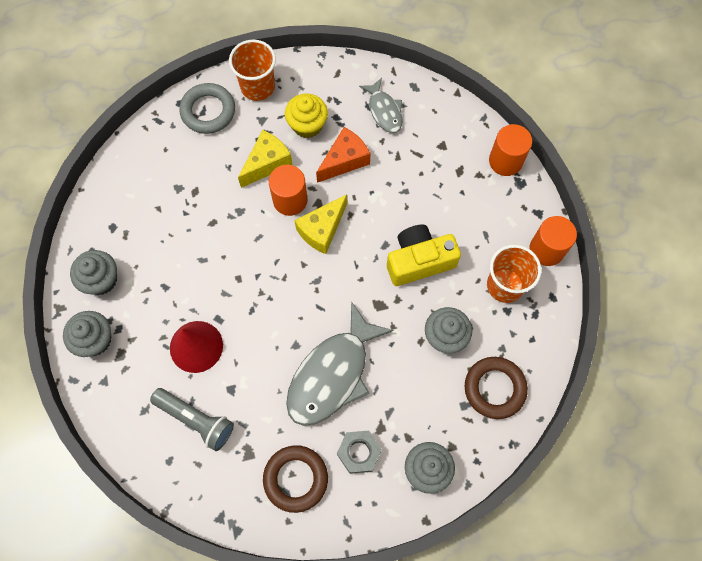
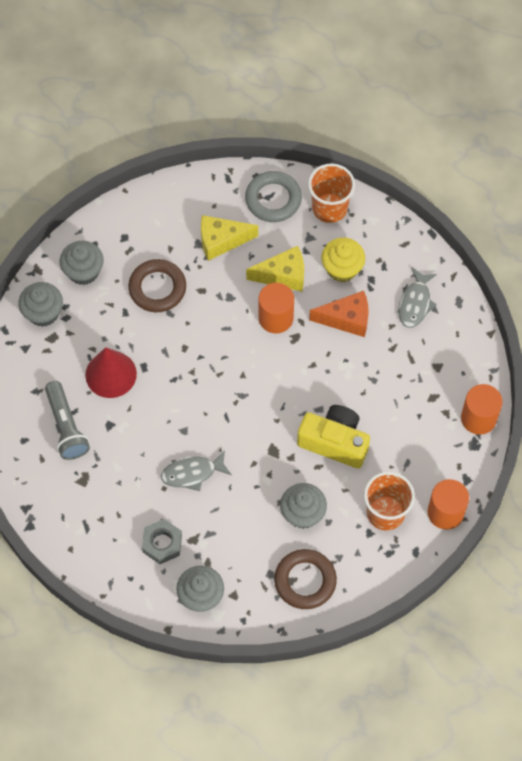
camera: 40 degrees right, 5 degrees down
(295, 479) = (101, 524): brown ring -> brown ring (157, 288)
(322, 230) = (280, 360): yellow cheese -> yellow cheese (221, 241)
(332, 374) = (192, 473): grey fish -> grey fish, size x0.54

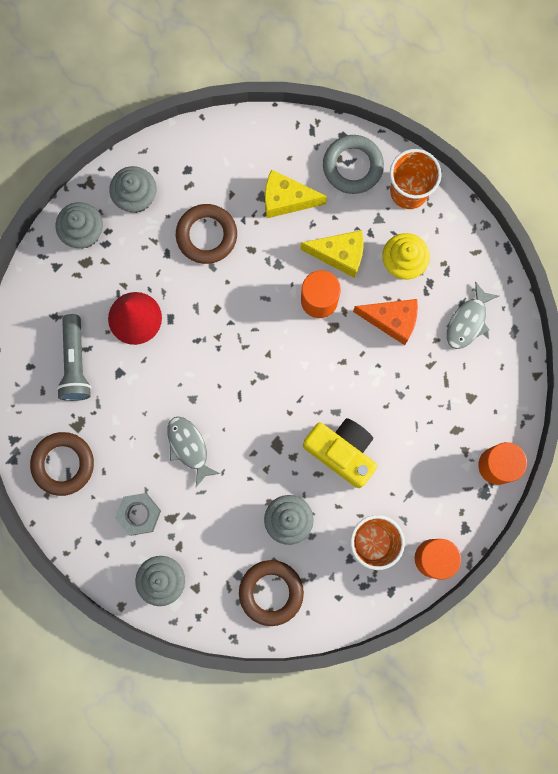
camera: 15 degrees right, 15 degrees up
(78, 517) = (63, 464): none -> brown ring
(192, 473) = (189, 447): grey fish -> grey fish turned 60 degrees clockwise

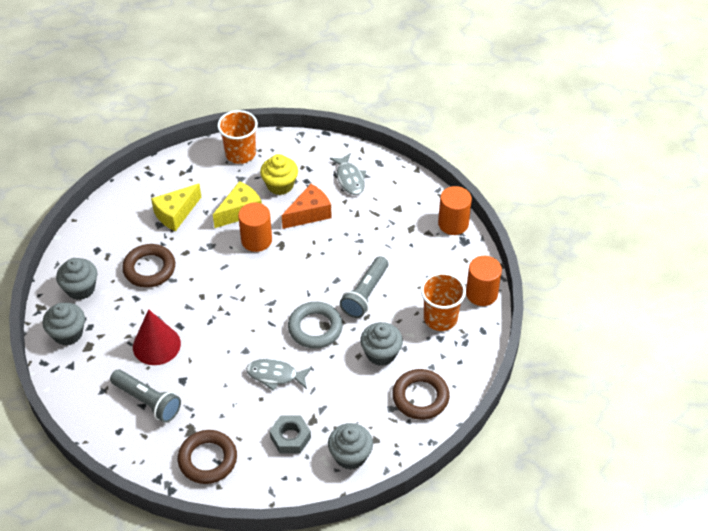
camera: 50 degrees left, 30 degrees down
(342, 452) = (365, 294): yellow camera -> grey flashlight
(352, 166) = (194, 169): grey ring -> grey ring (315, 328)

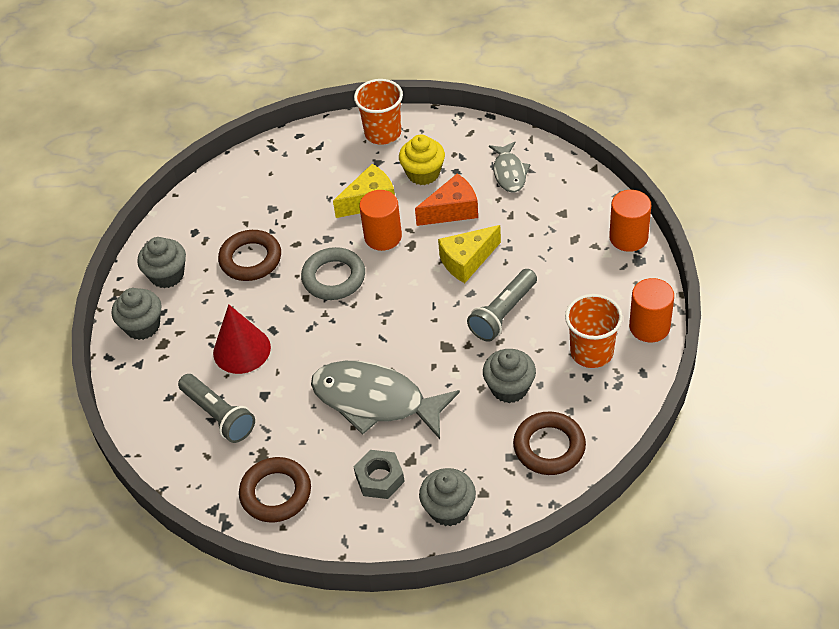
camera: 15 degrees right, 0 degrees up
(176, 214) = (293, 197): yellow cheese -> yellow cheese (467, 261)
(275, 375) = (375, 401): grey fish -> grey fish, size x1.86
(315, 328) = (434, 348): grey ring -> grey ring (334, 278)

